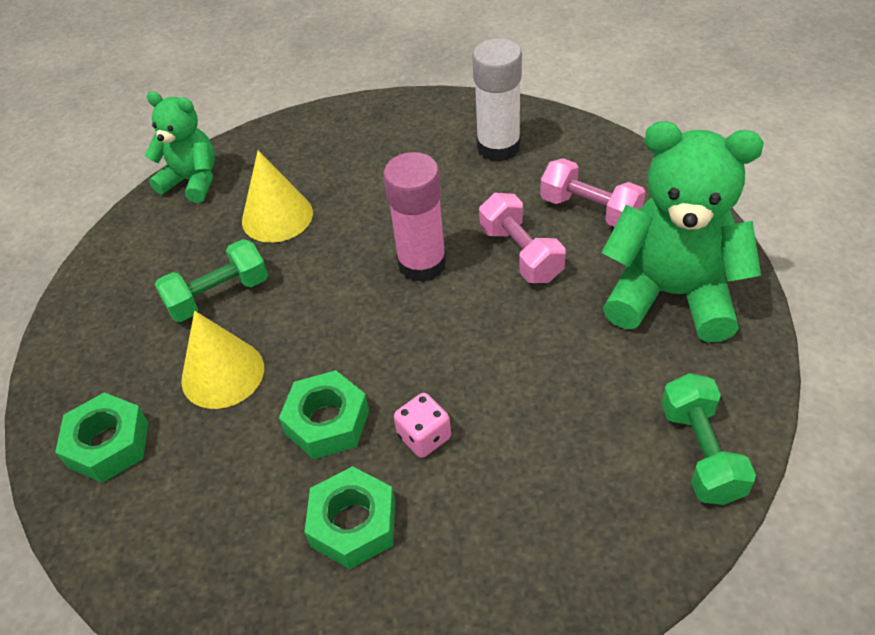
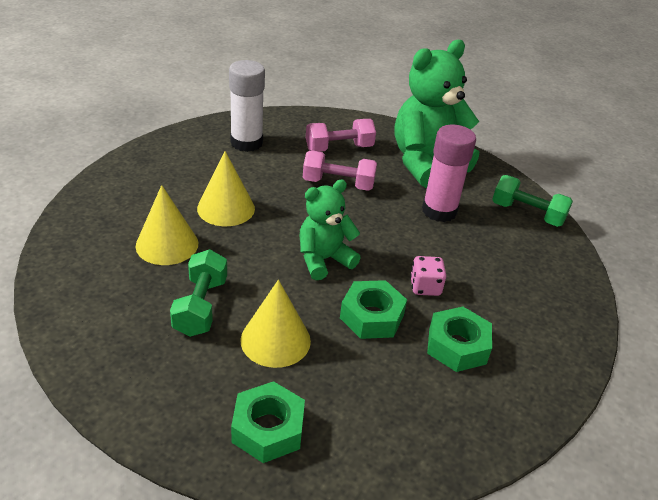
camera: 60 degrees left, 10 degrees down
(192, 181) = (63, 260): green teddy bear -> green teddy bear (324, 260)
(373, 211) = (226, 208): none -> yellow cone
(422, 263) = (297, 216): pink glue stick -> pink glue stick (439, 211)

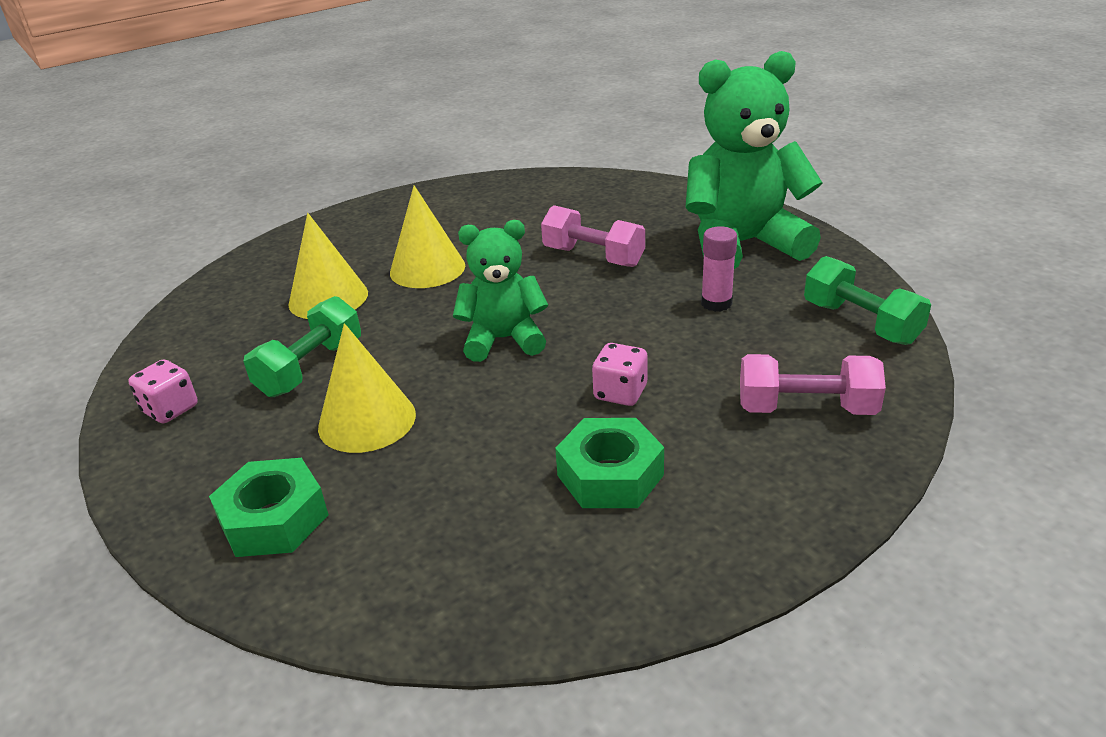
camera: 30 degrees right, 5 degrees down
(114, 362) = (170, 409): none -> pink dice
(246, 143) = (510, 203): white glue stick -> none
(339, 148) = (627, 217): pink dumbbell -> pink dumbbell (806, 409)
(371, 316) = (514, 416): green nut -> none
(439, 211) = (716, 303): pink glue stick -> pink glue stick, size x0.57

